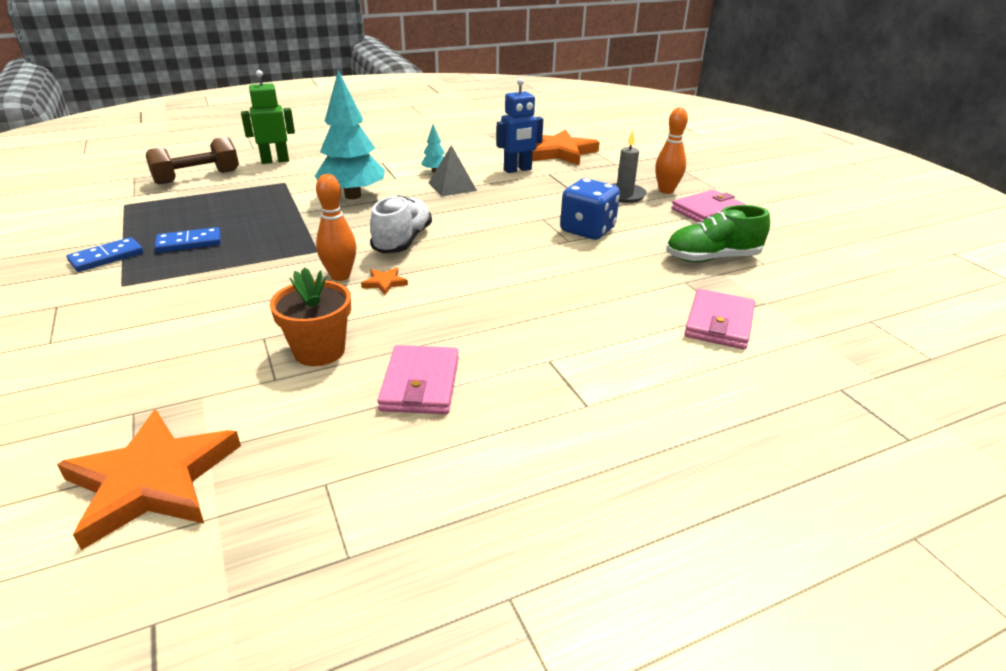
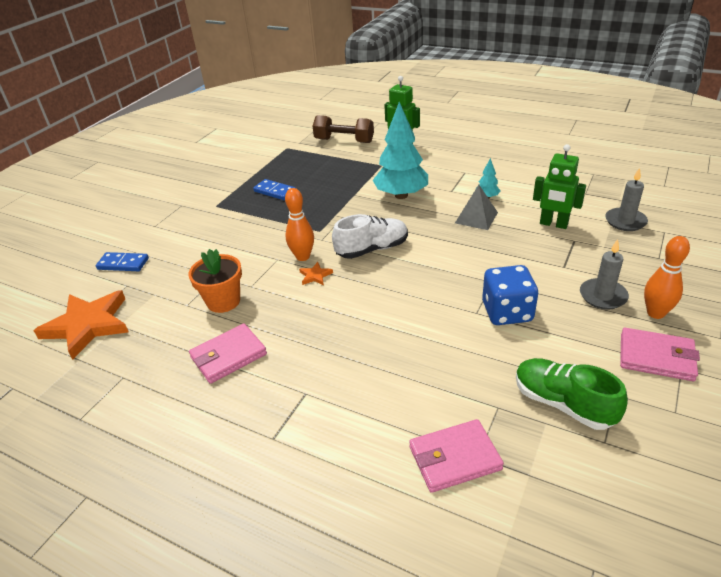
camera: 55 degrees right, 5 degrees up
(106, 257) = (233, 183): blue domino -> blue domino (123, 264)
(517, 170) = (553, 224): blue robot -> green robot
(559, 152) = (625, 221): orange star -> grey candle

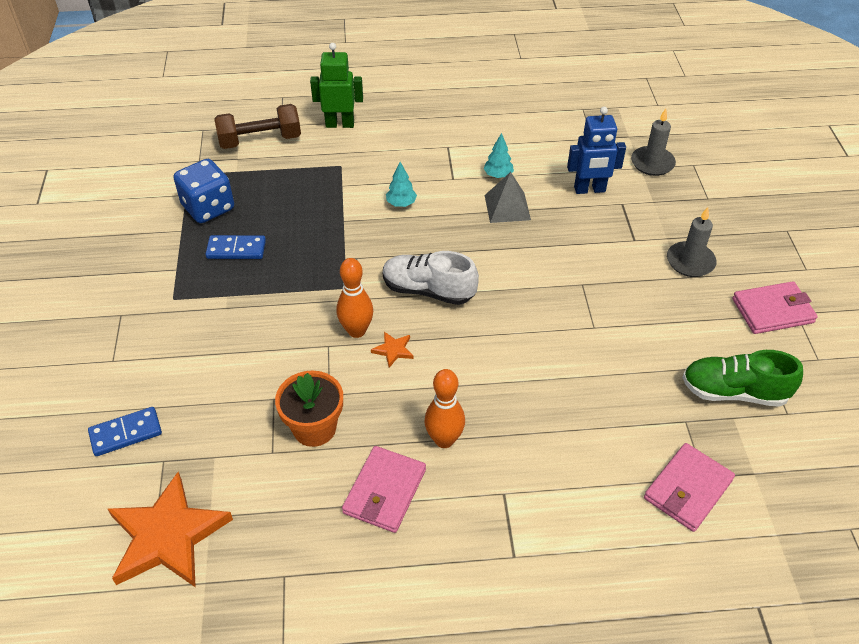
camera: 35 degrees left, 10 degrees up
(372, 249) = (428, 290): white shoe -> white shoe turned 105 degrees counterclockwise
(401, 195) = (401, 204): turquoise tree -> turquoise tree, size x0.44
(507, 312) = (621, 315): blue dice -> blue dice (208, 208)
(553, 224) = (589, 190): green robot -> blue robot
(655, 313) = (743, 263): orange bowling pin -> orange bowling pin (444, 440)

